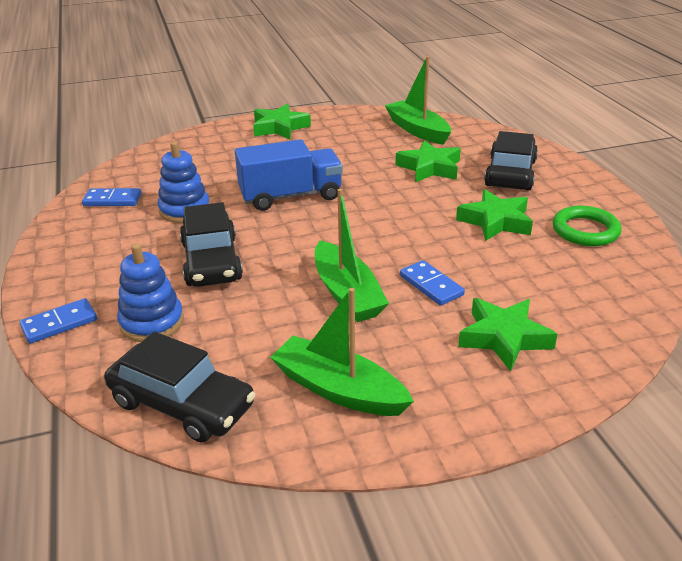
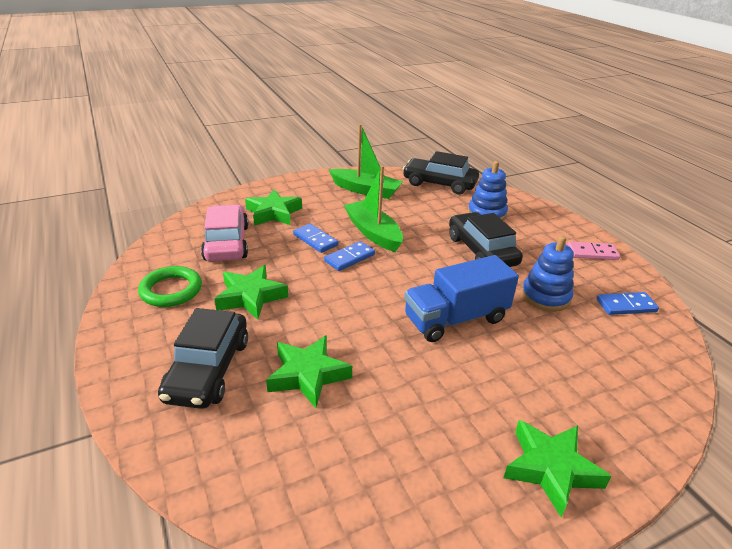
camera: 170 degrees right, 0 degrees up
(59, 323) = (540, 211): blue domino -> blue domino (349, 258)
(71, 253) = (592, 253): none -> pink domino
(417, 130) = (322, 475): green boat -> none
(554, 285) = (227, 243): none -> pink car

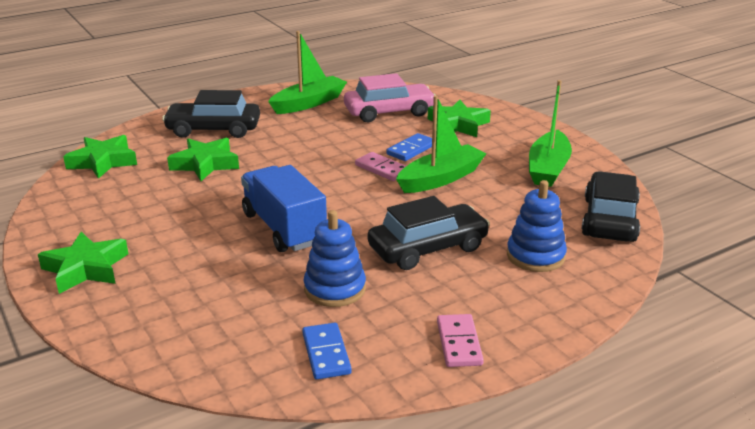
camera: 85 degrees right, 5 degrees down
(171, 290) = (309, 103): green ring -> green boat
(251, 297) = (305, 132): green star -> green star (103, 162)
(349, 258) = (382, 169): blue domino -> pink domino

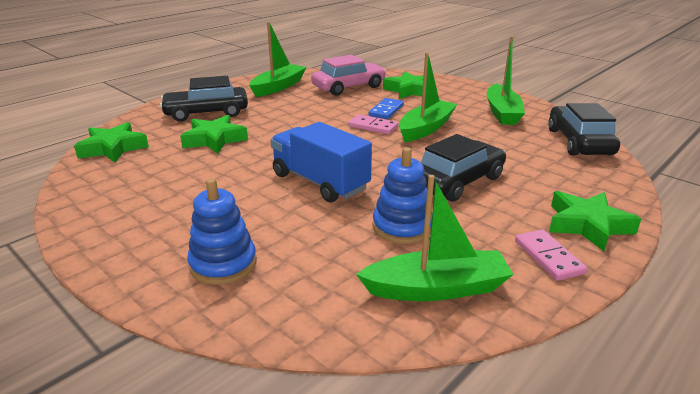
camera: 15 degrees left, 0 degrees up
(86, 268) = (140, 245): green star -> green star (587, 225)
(326, 353) = (436, 288): blue domino -> green boat
(535, 256) = (548, 176): blue stacking toy -> blue stacking toy (223, 264)

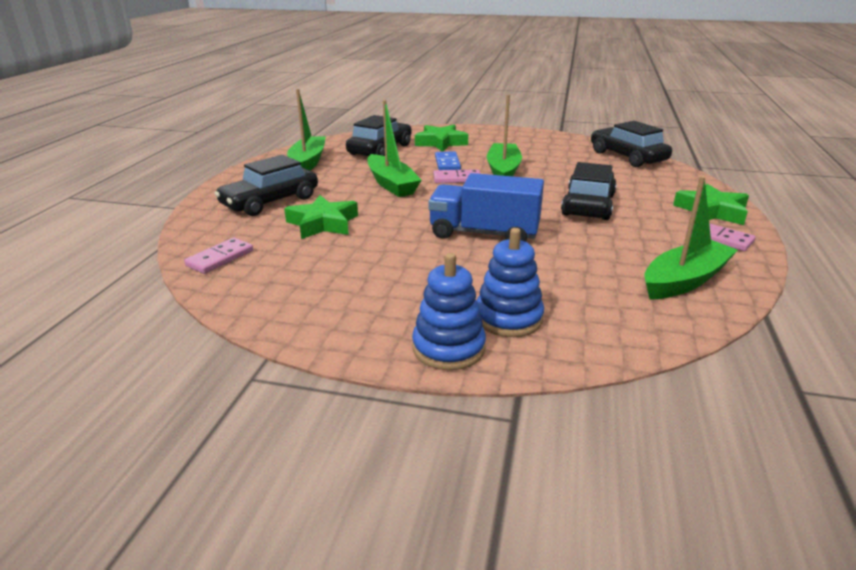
camera: 30 degrees left, 0 degrees up
(113, 148) = (220, 258): green star -> pink domino
(348, 87) = (380, 150): pink car -> black car
(402, 227) = (600, 248): blue stacking toy -> blue stacking toy (448, 348)
(502, 112) = (543, 146): green boat -> green boat (391, 184)

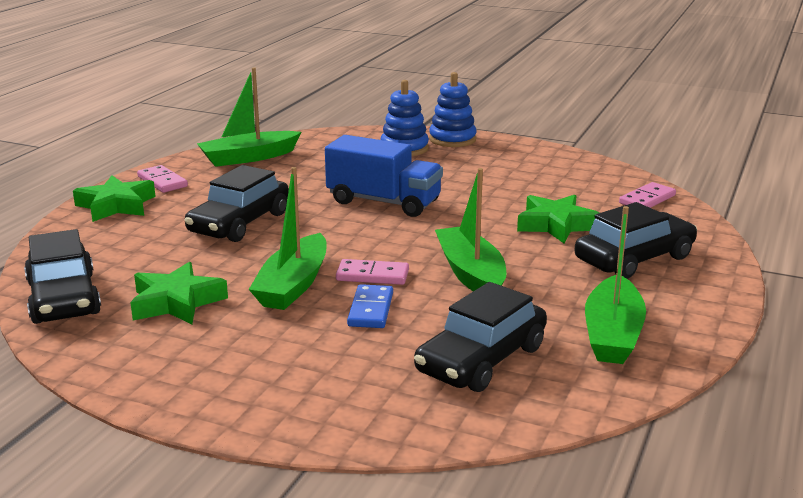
camera: 170 degrees left, 5 degrees down
(440, 143) = (354, 372): green star -> green star (176, 302)

